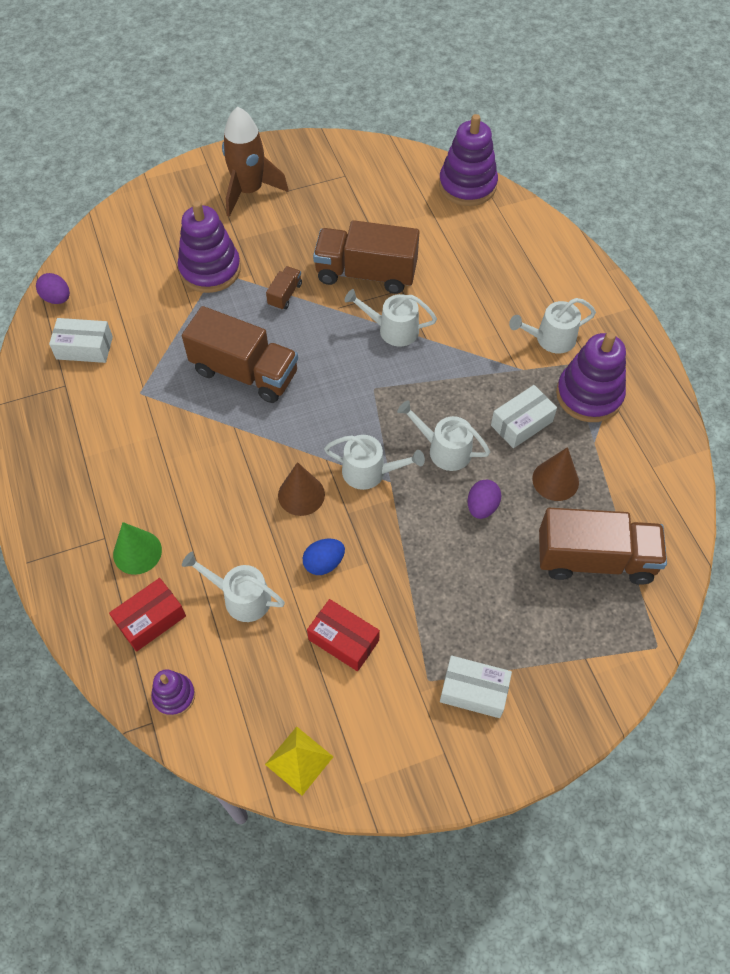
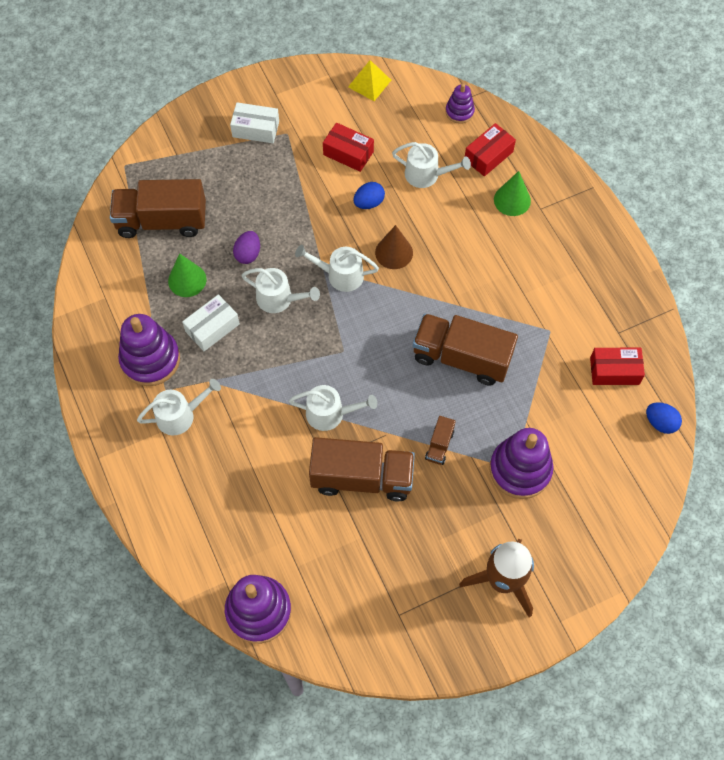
camera: 175 degrees right, 5 degrees up
(57, 298) = (660, 423): purple egg -> blue egg
(84, 348) = (614, 371): white box -> red box
(555, 480) = (187, 280): brown cone -> green cone

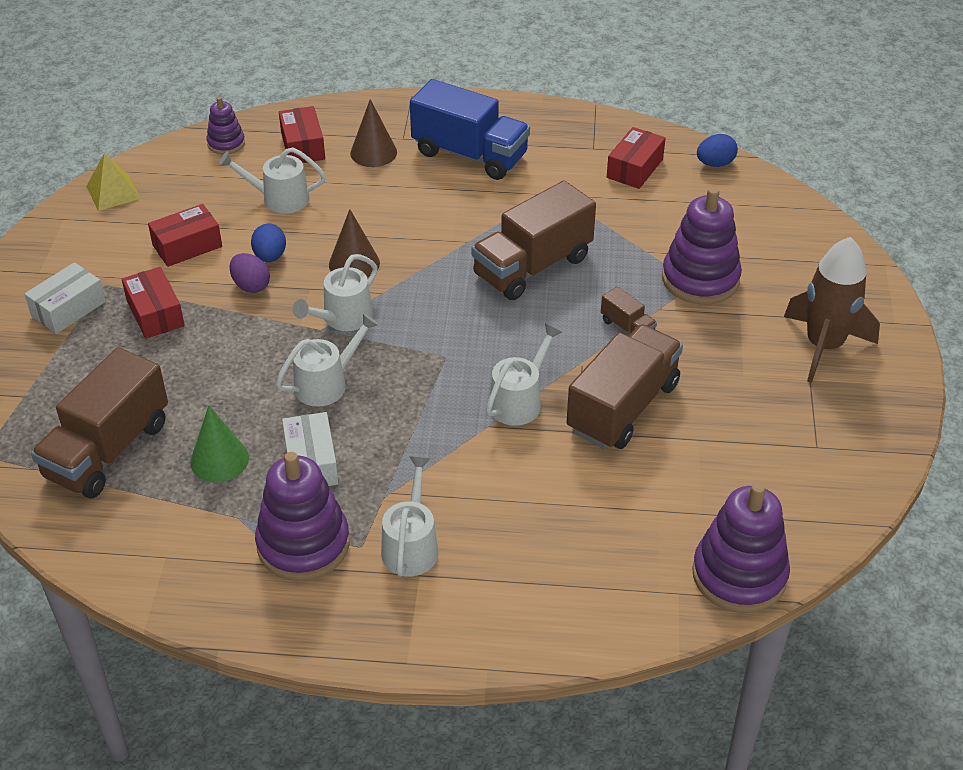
camera: 60 degrees left, 20 degrees down
(248, 254) = (237, 386): purple egg -> purple egg (251, 286)
(280, 174) = (155, 313): none -> red box
(426, 175) = (279, 199): white watering can -> white watering can turned 135 degrees counterclockwise
(512, 200) = (373, 152): green cone -> brown cone
(552, 258) = (470, 155): none -> blue truck

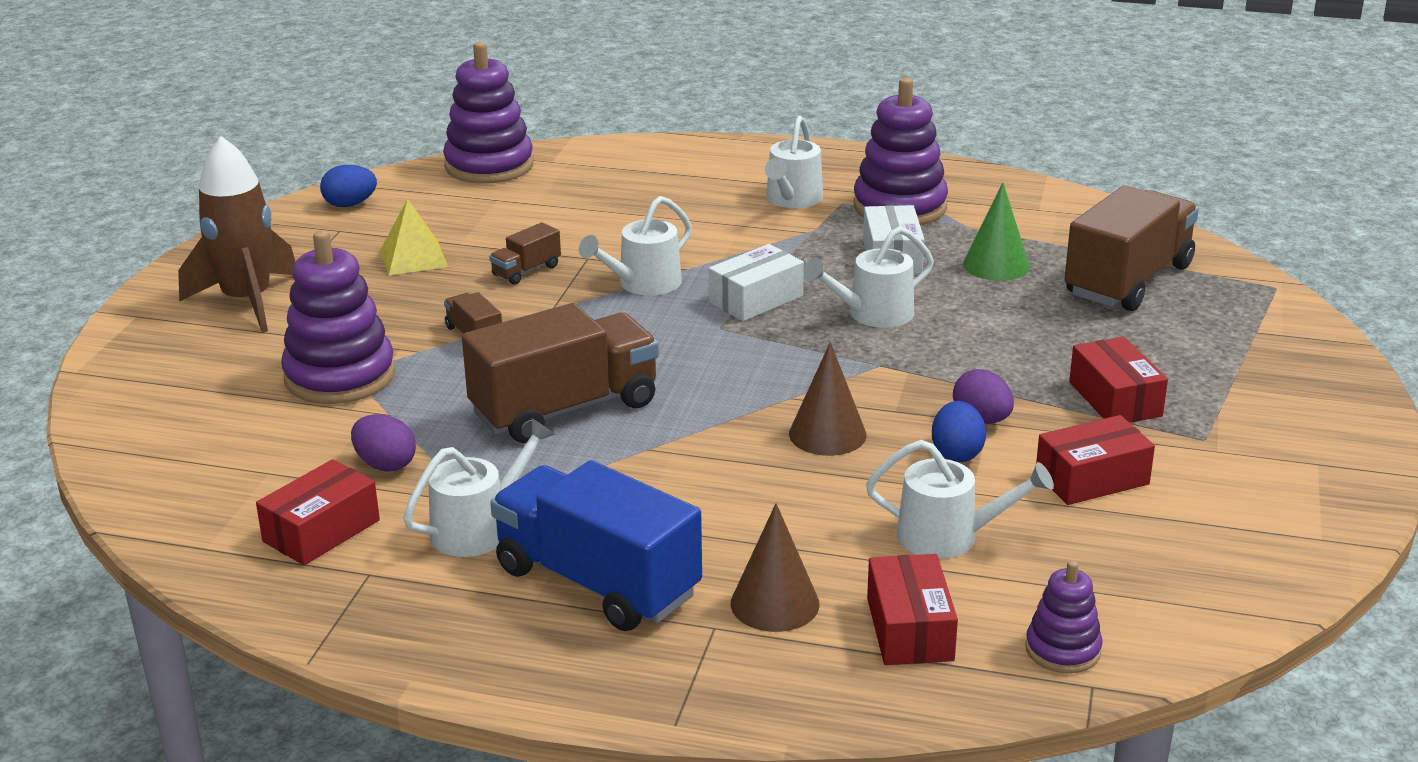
camera: 170 degrees left, 15 degrees down
(68, 309) = (1245, 414): white box -> white box (756, 299)
(113, 192) = (1251, 575): yellow pyramid -> yellow pyramid (413, 258)
(343, 318) = (848, 373): white watering can -> white watering can (479, 528)
(623, 407) = (526, 271): brown truck -> brown truck, size x0.45
(625, 213) = (385, 465): none -> purple egg
(715, 164) = (180, 526): blue egg -> blue egg (350, 204)

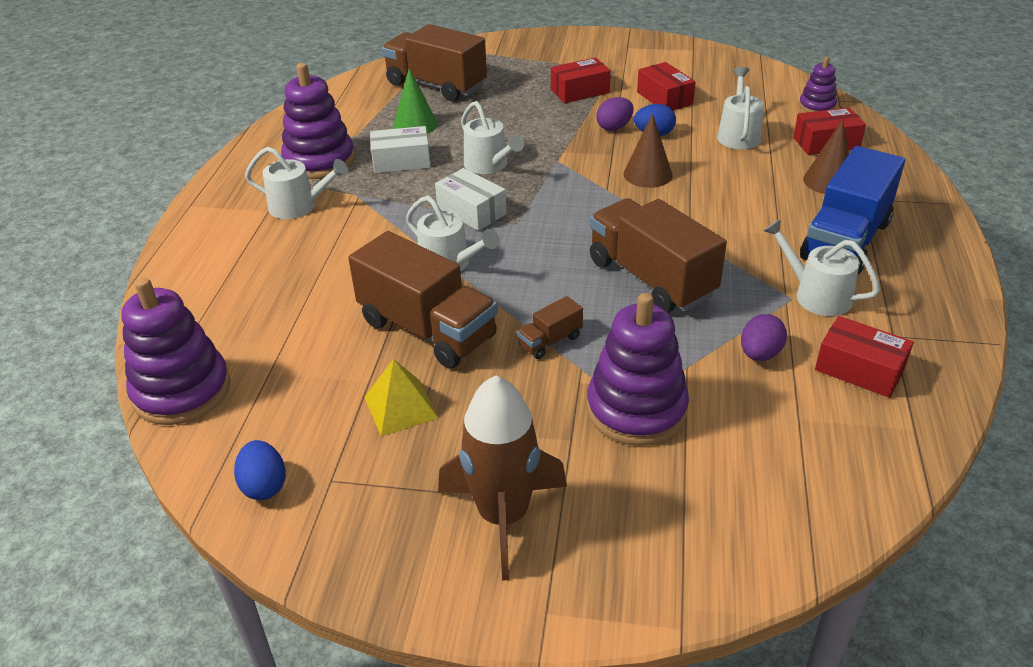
camera: 95 degrees left, 10 degrees up
(526, 271) = (427, 329): brown truck -> brown truck, size x2.25

